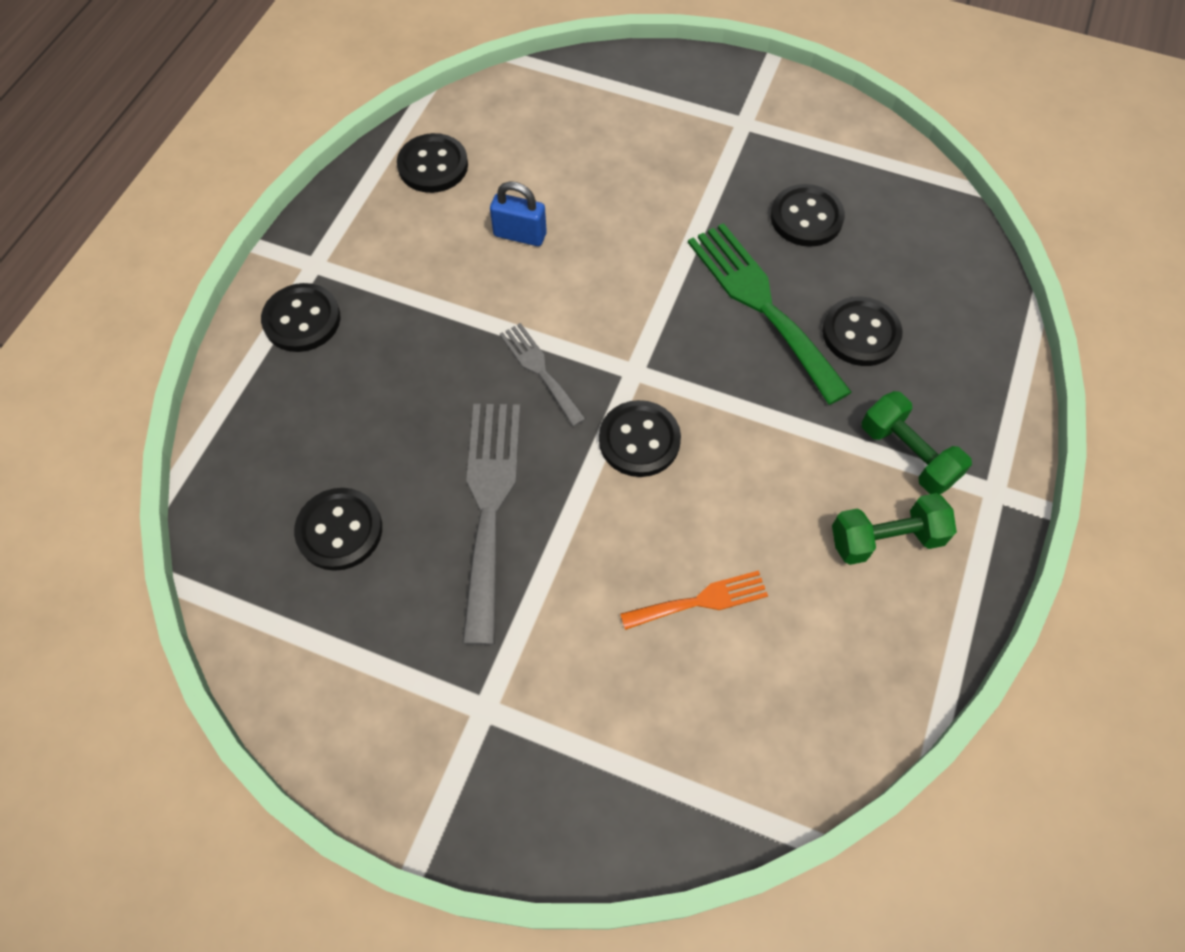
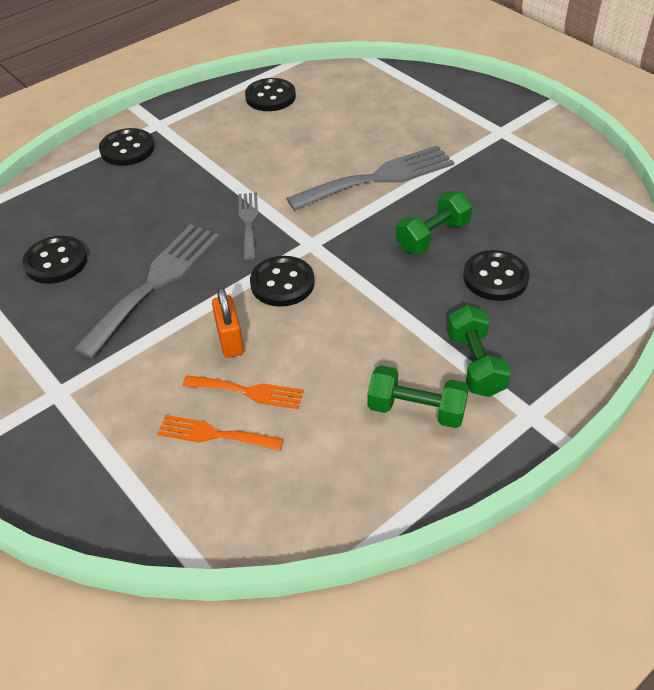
camera: 30 degrees right, 15 degrees down
(520, 235) = (295, 147): blue padlock -> none
(634, 544) = (230, 340): none -> orange padlock
(649, 244) = (378, 178): none -> grey fork
(701, 672) = (214, 434): none -> orange fork
(761, 304) = (432, 236): green fork -> green dumbbell
(806, 218) = (506, 197): black button -> none

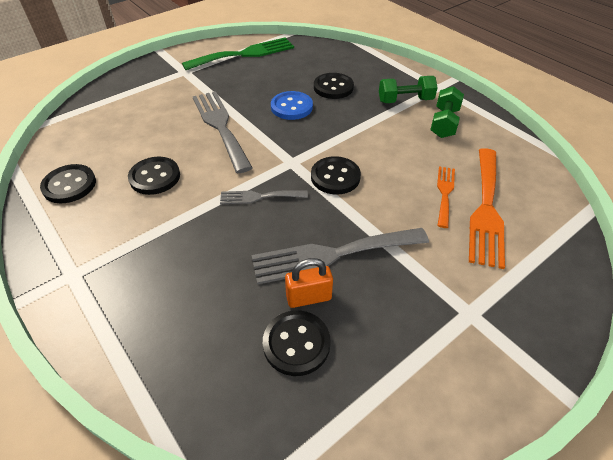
camera: 90 degrees left, 0 degrees up
(127, 149) = (109, 299): black button -> black button (155, 177)
(155, 283) = (332, 255): grey fork -> grey fork turned 45 degrees counterclockwise
(214, 434) = (486, 209): orange fork -> orange fork, size x1.83
(230, 340) = (397, 204): orange padlock -> orange padlock (308, 297)
(432, 236) = (291, 107): green dumbbell -> blue button
(568, 178) = (244, 54): none -> green fork

